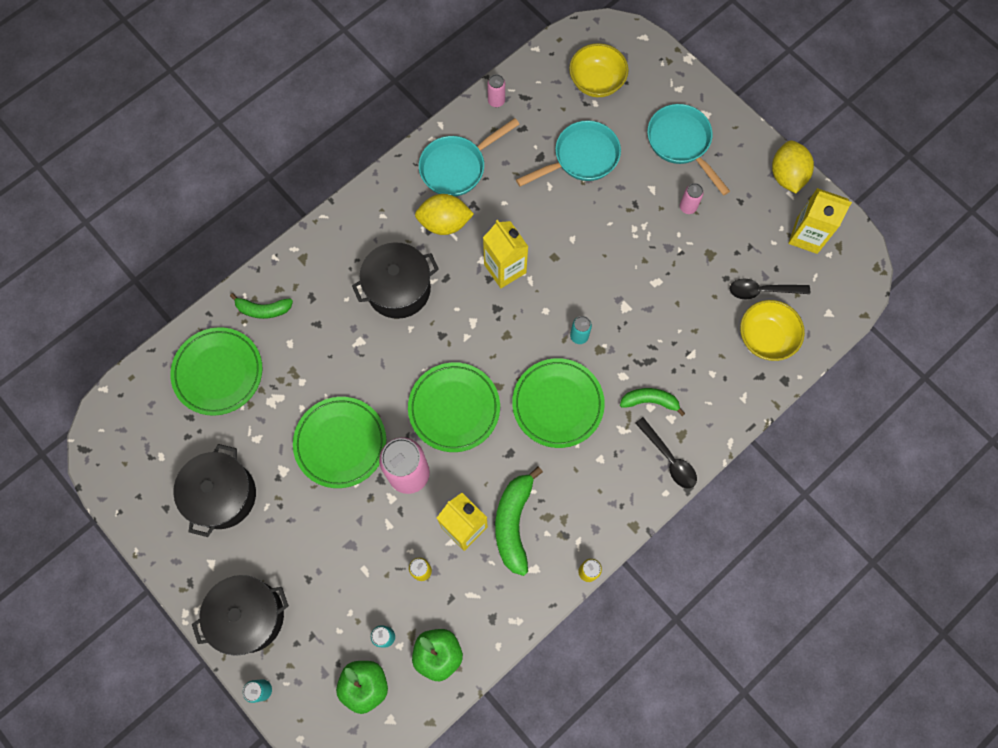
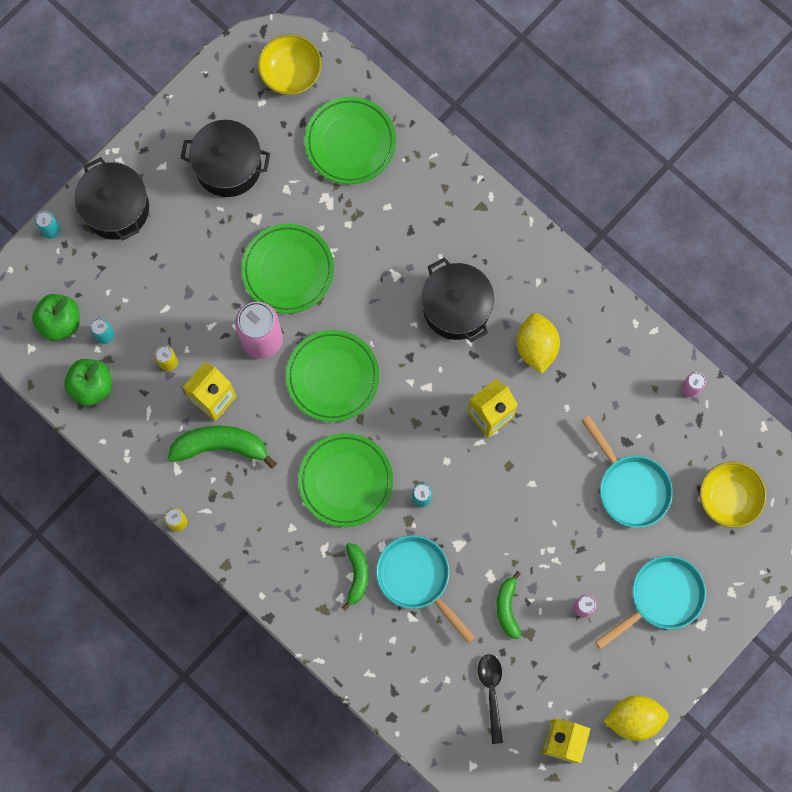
camera: 85 degrees right, 5 degrees up
(263, 309) = (421, 175): green banana -> green banana (507, 607)
(457, 167) = (604, 353): turquoise pan -> turquoise pan (417, 578)
(669, 459) = (297, 598): black spoon -> none
(765, 338) = (437, 696): yellow bowl -> yellow bowl (291, 73)

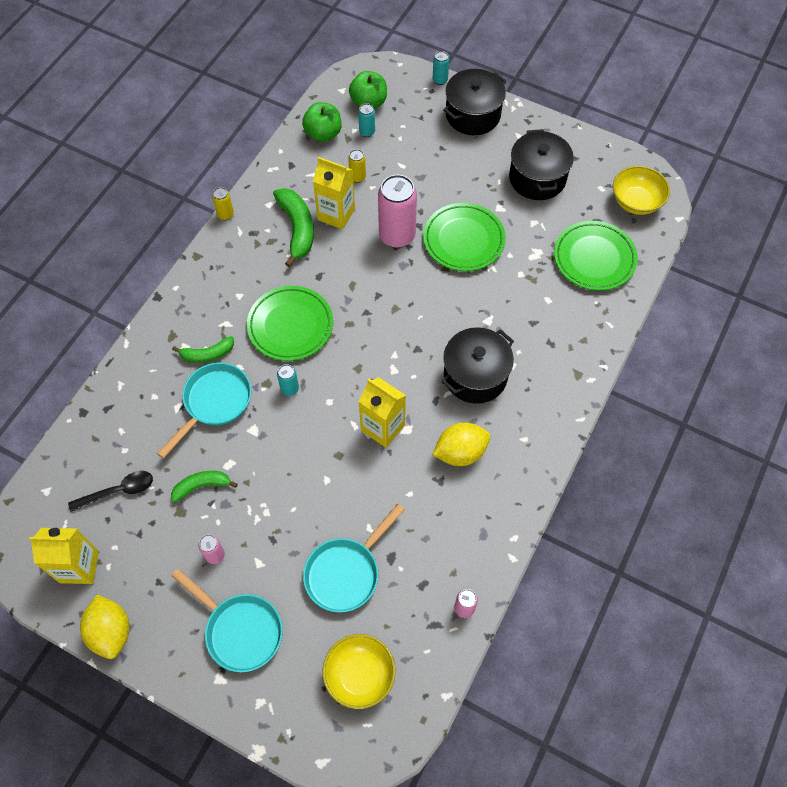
camera: 75 degrees right, 15 degrees down
(332, 377) = (380, 294): green plate -> none

